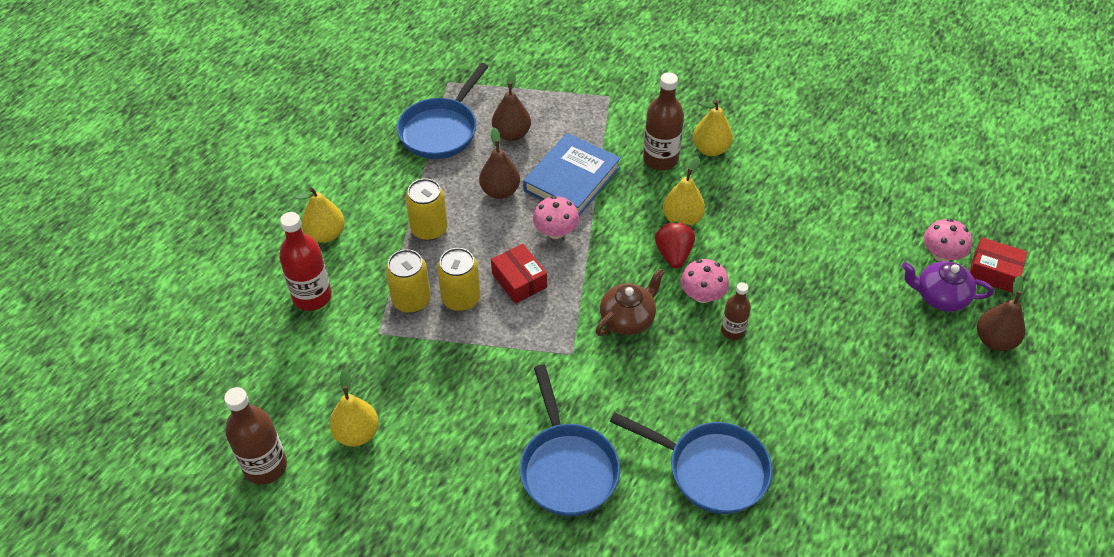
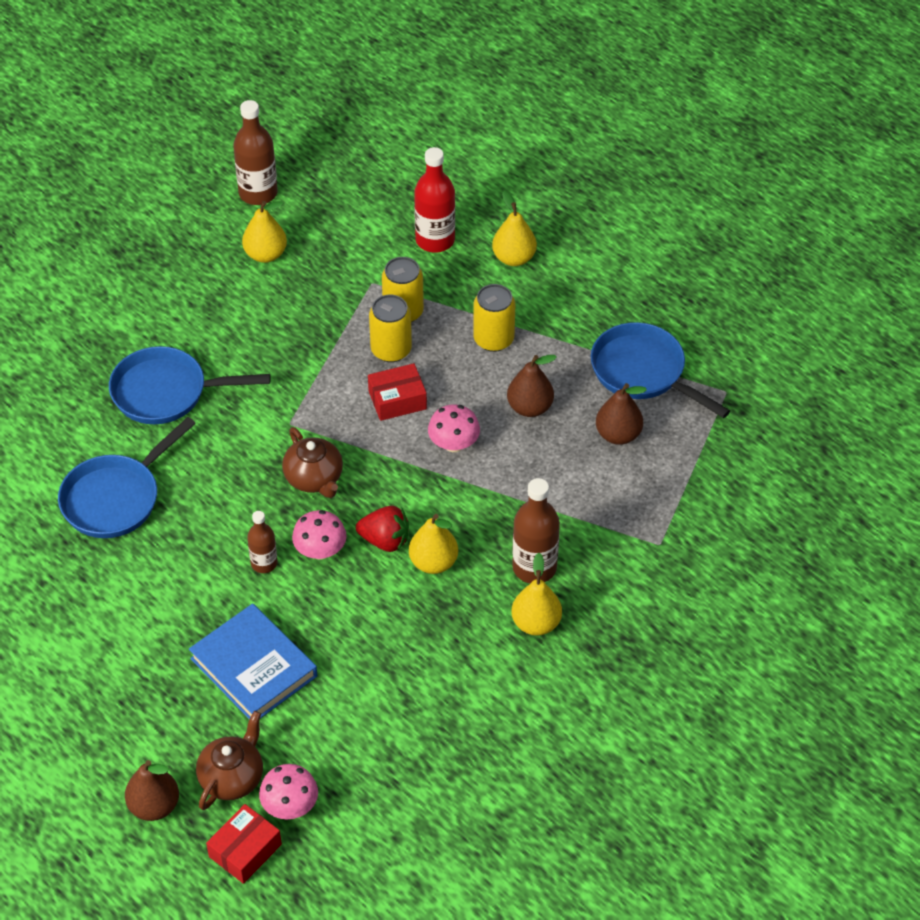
camera: 105 degrees right, 0 degrees up
(572, 179) = (528, 475): blue book -> blue book (254, 667)
(940, 297) = (232, 777): purple teapot -> brown teapot

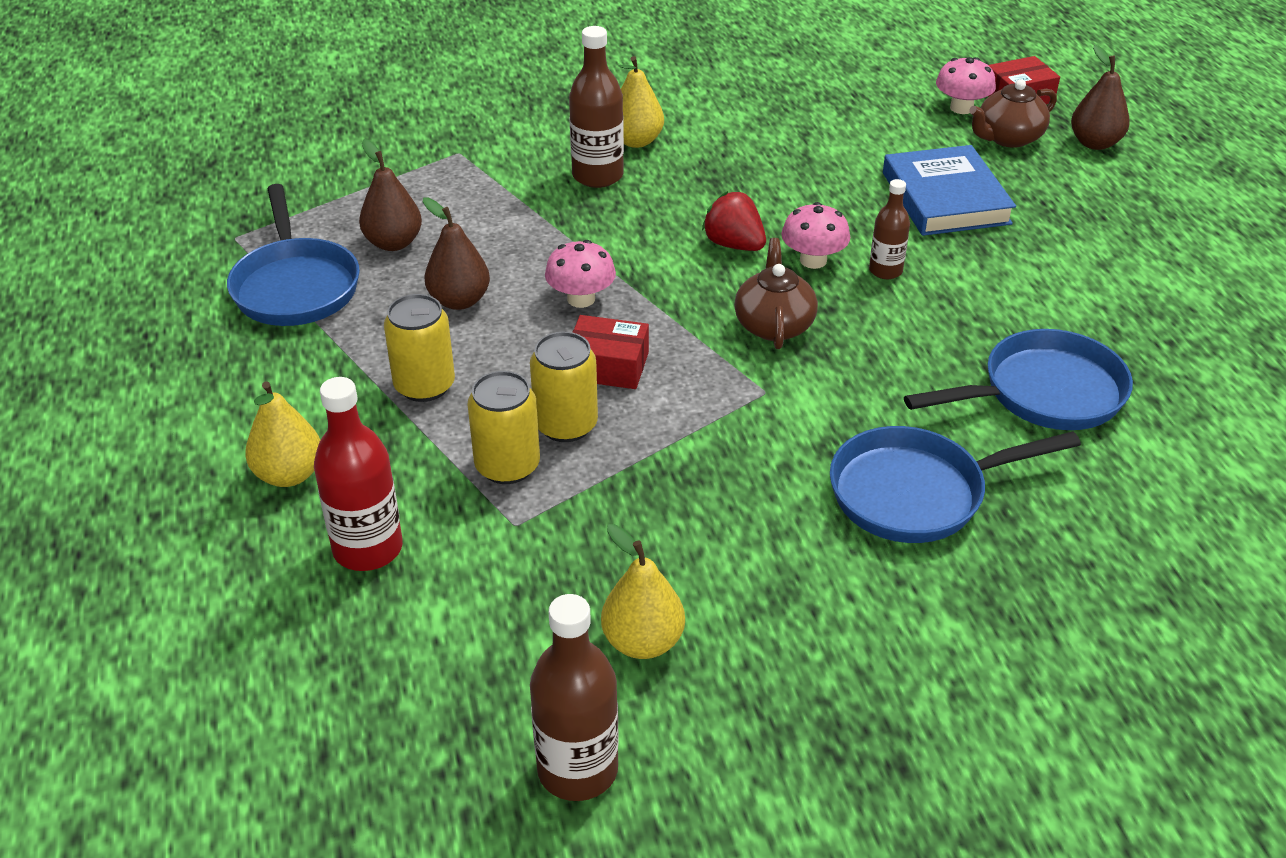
camera: 150 degrees left, 10 degrees down
(167, 392) = (917, 493): blue pan -> blue pan turned 135 degrees clockwise
(433, 562) = (697, 212): yellow pear -> none

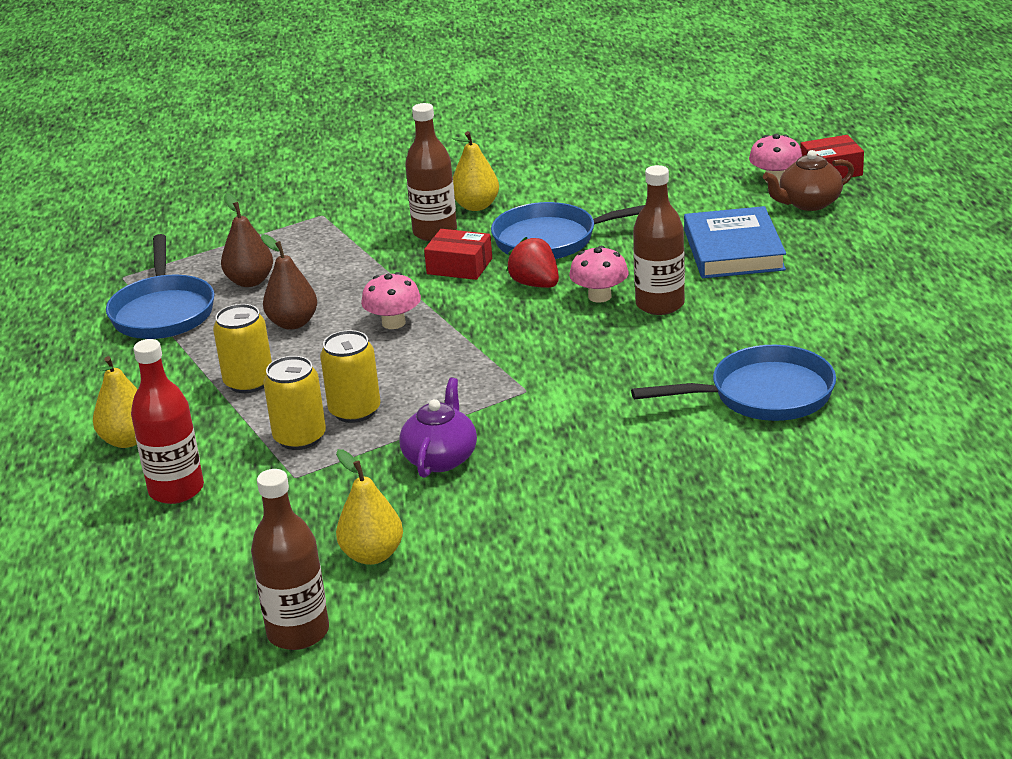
camera: 10 degrees right, 10 degrees down
(608, 366) = (401, 370): red box -> red box (459, 266)
(689, 492) = (441, 458): none -> purple teapot
(774, 325) = (549, 343): brown teapot -> none
(885, 271) = (660, 304): brown bottle -> brown bottle, size x1.66
(917, 493) = (628, 462): blue pan -> blue pan (552, 239)
(1095, 143) = (887, 207): brown pear -> none

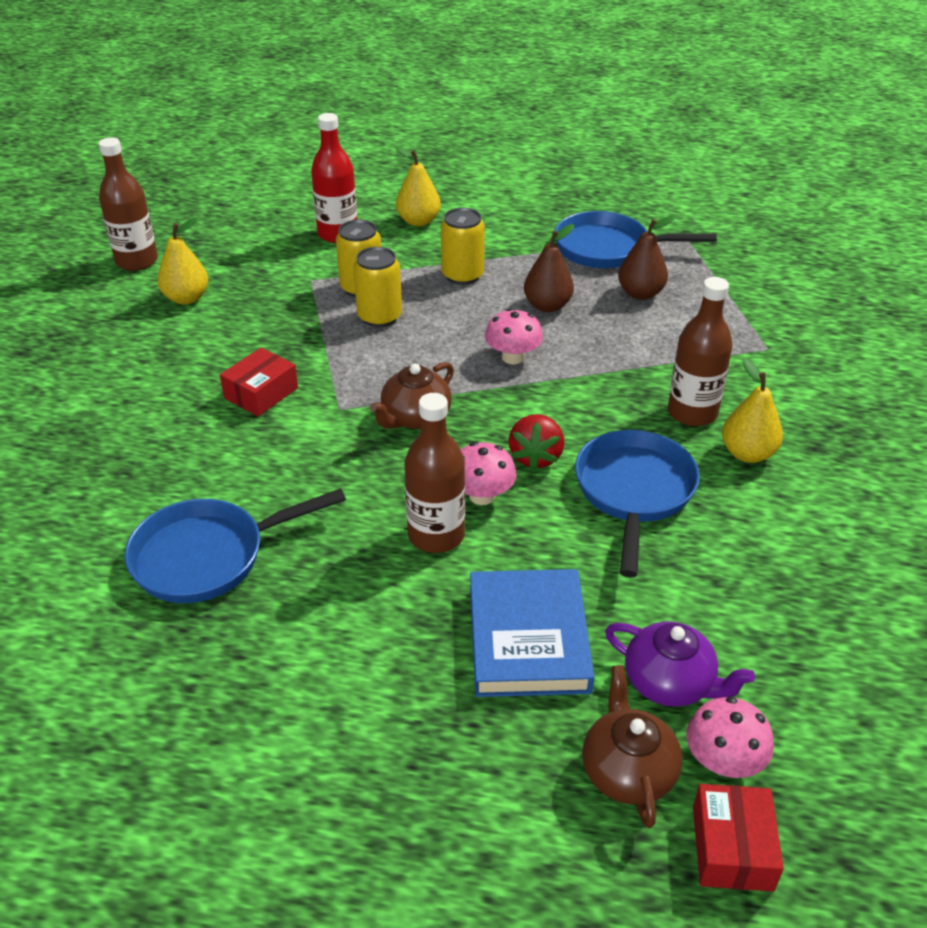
camera: 105 degrees right, 10 degrees up
(441, 458) = (277, 346): purple teapot -> purple teapot (670, 683)
(459, 266) = (604, 415): red box -> red box (261, 393)
(516, 349) = (415, 417): none -> brown teapot
(535, 284) = (535, 457): red strawberry -> red strawberry turned 120 degrees clockwise
(733, 250) = (528, 638): blue book -> blue book turned 75 degrees clockwise
(763, 395) = (208, 556): blue pan -> blue pan turned 60 degrees clockwise

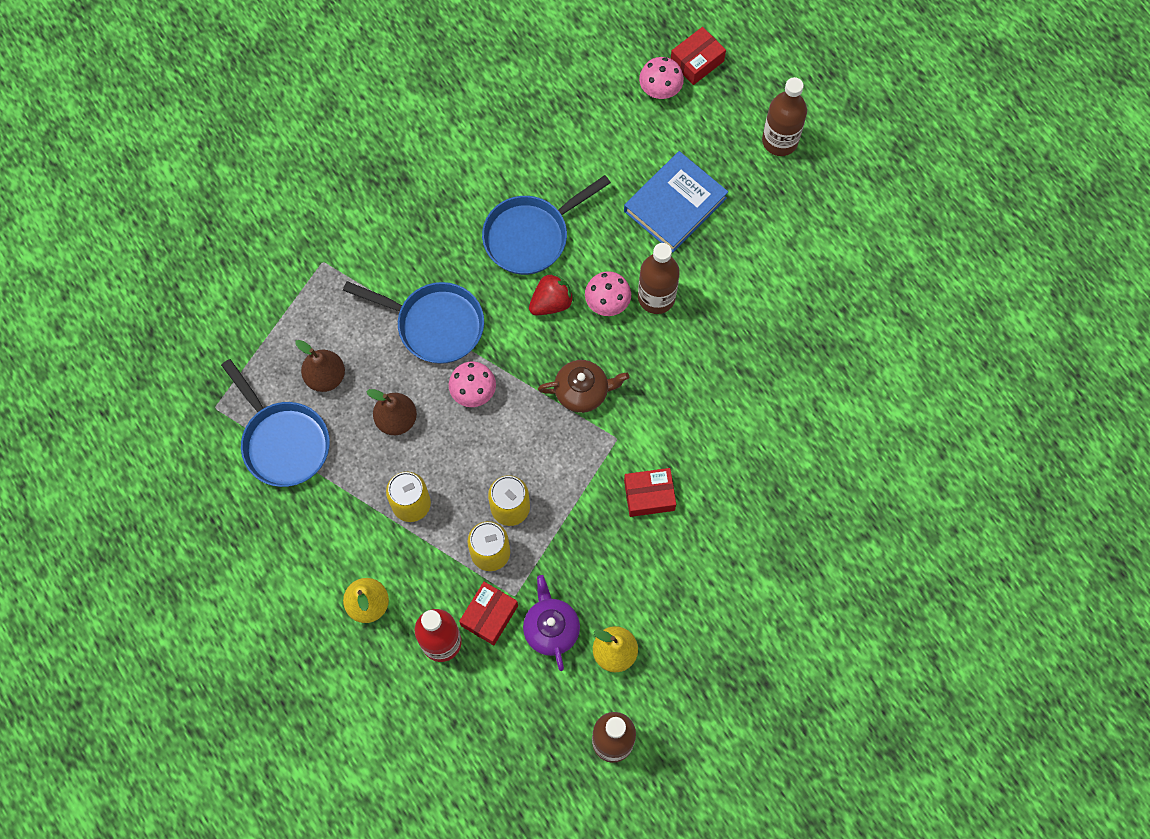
camera: 135 degrees left, 30 degrees up
(208, 556) = (778, 384): blue pan -> blue pan (434, 324)
(318, 262) = (489, 615): none -> red box
(627, 770) = (701, 117): brown teapot -> none
(670, 683) = (640, 133): purple teapot -> purple teapot (551, 628)
(692, 413) = (432, 257): brown bottle -> brown bottle (780, 141)
(747, 453) = (443, 206): yellow pear -> none

